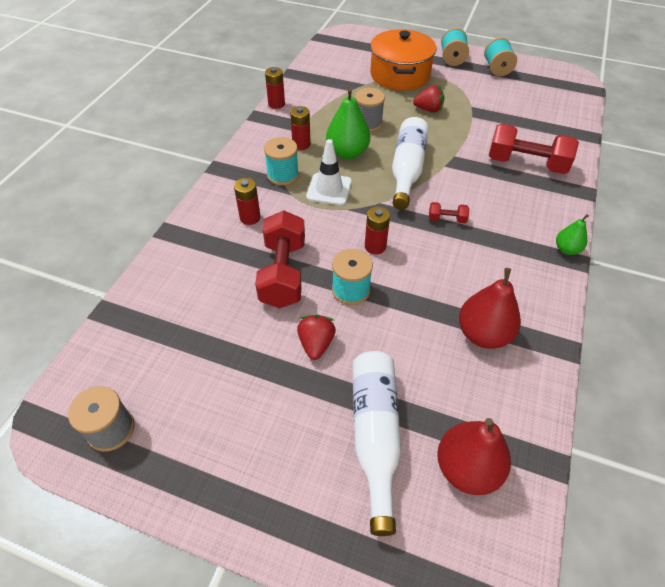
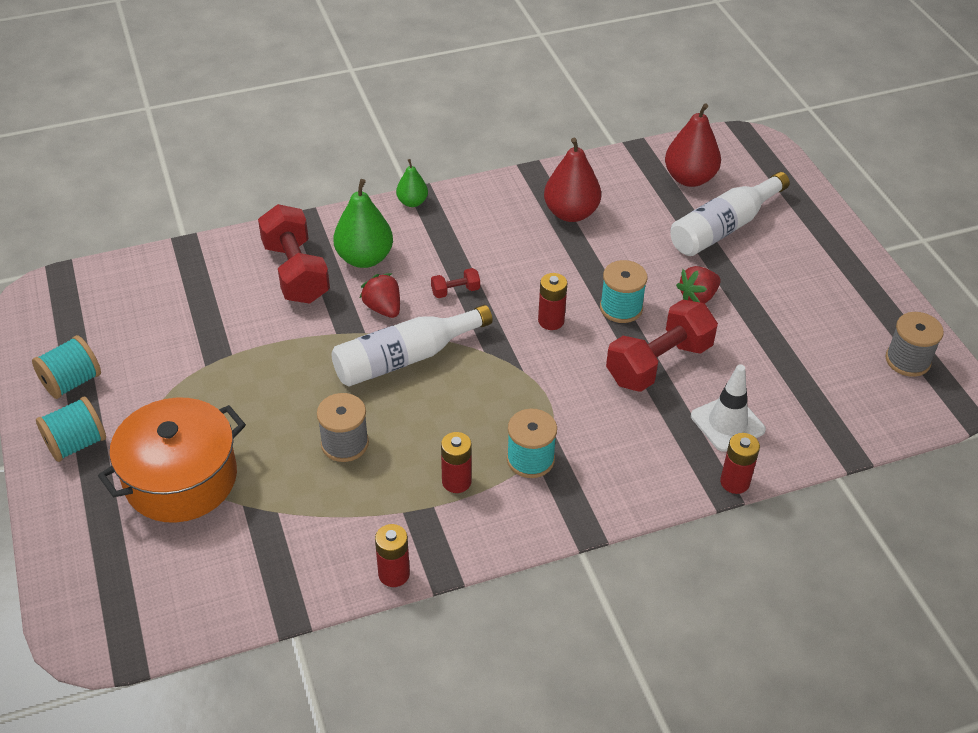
camera: 130 degrees left, 5 degrees down
(250, 217) = (624, 439): red battery -> red battery (734, 482)
(329, 189) = (509, 403): white traffic cone -> white traffic cone (727, 423)
(347, 153) = (427, 427): green pear -> green pear (364, 258)
(428, 109) = (253, 401): red strawberry -> red strawberry (383, 308)
(447, 219) = (455, 291): red dumbbell -> red dumbbell turned 75 degrees counterclockwise

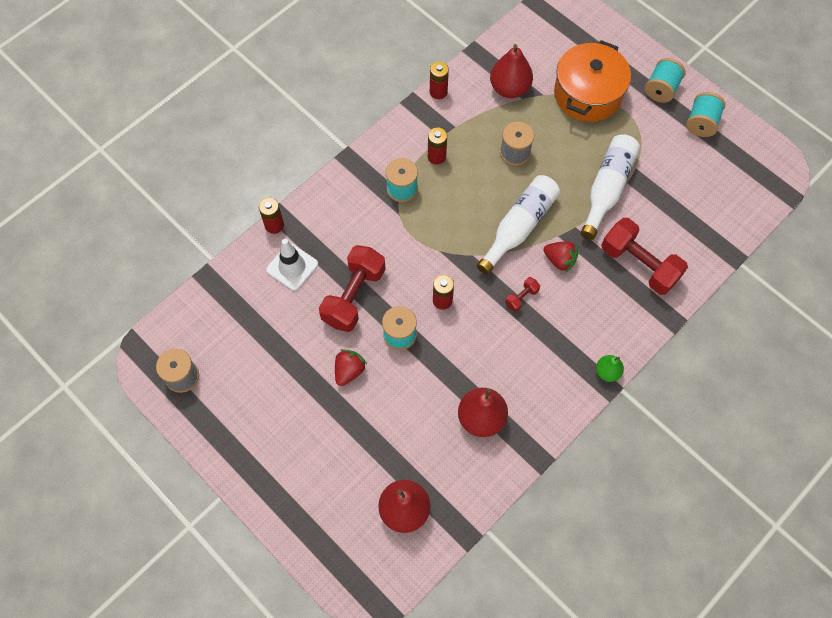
camera: 155 degrees right, 20 degrees up
(284, 534) = (509, 88): none -> red pear
(364, 258) = (602, 299): green pear -> none
(724, 227) = (355, 459): white bottle -> white bottle (607, 189)

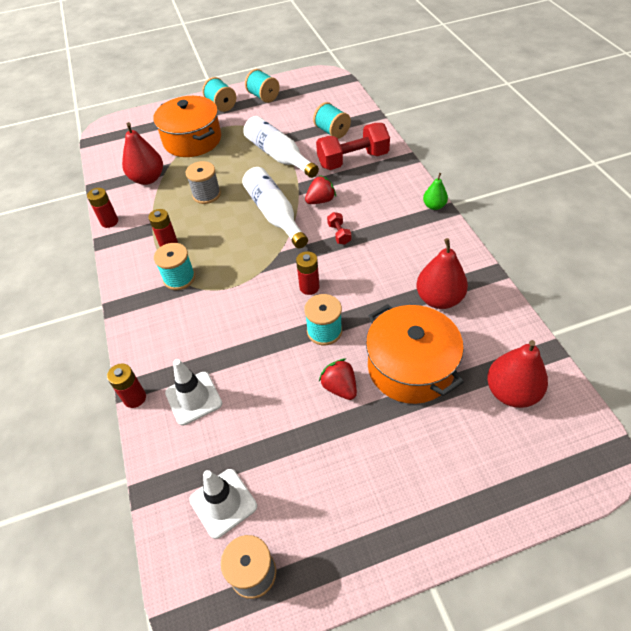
camera: 60 degrees left, 15 degrees down
(220, 332) = (223, 503): none -> white traffic cone
(354, 296) = (261, 354): red dumbbell -> none
(394, 419) = (410, 367): none -> orange pot
(676, 223) = (332, 132): none -> turquoise spool

